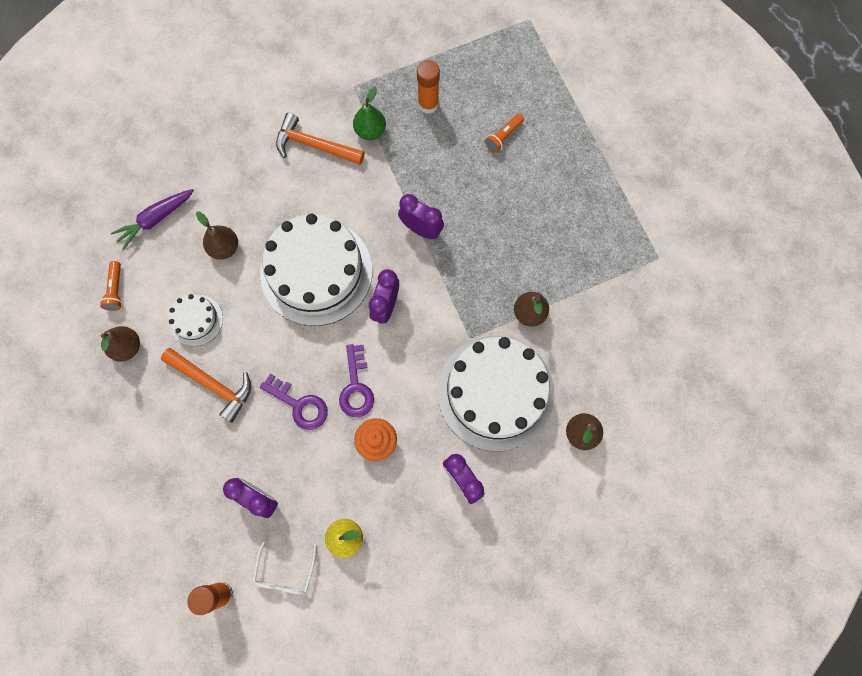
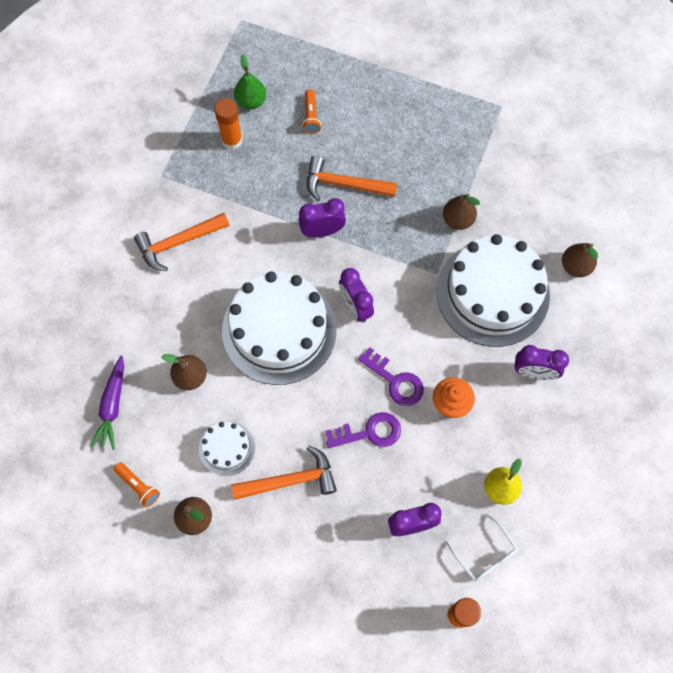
camera: 45 degrees left, 5 degrees down
(370, 131) = (209, 196): green pear -> green pear (251, 101)
(473, 209) = (344, 184): none -> orange hammer

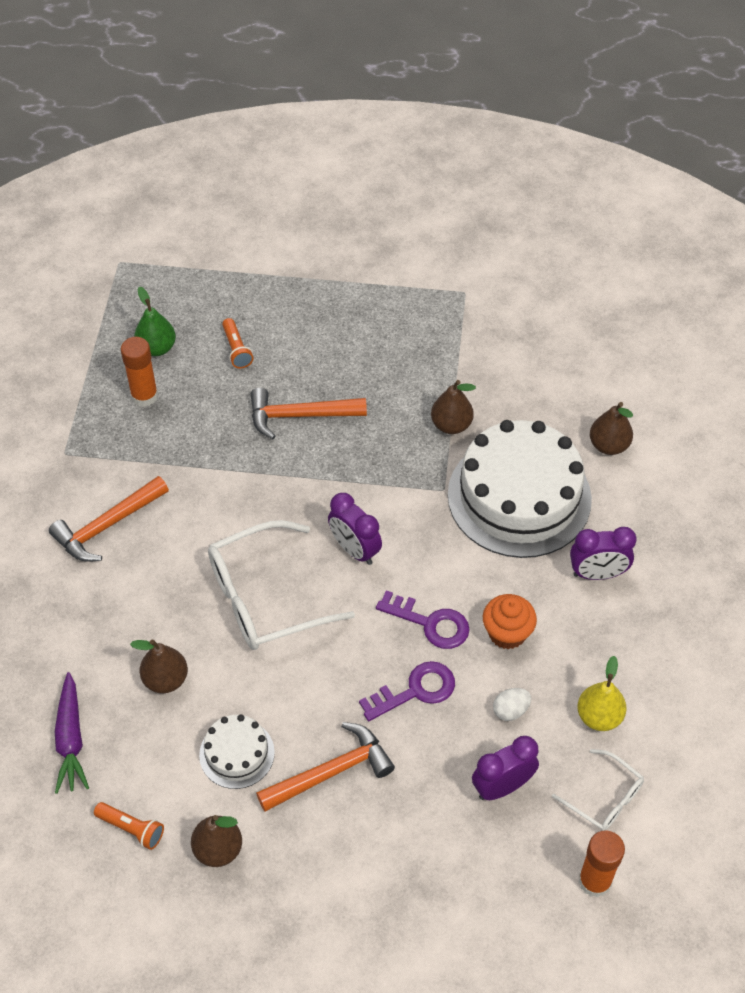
camera: 15 degrees left, 15 degrees down
(279, 330) = (265, 598): white cake -> white glasses
(322, 231) = (287, 473): purple clock -> none
(435, 466) = (510, 710): none -> white egg

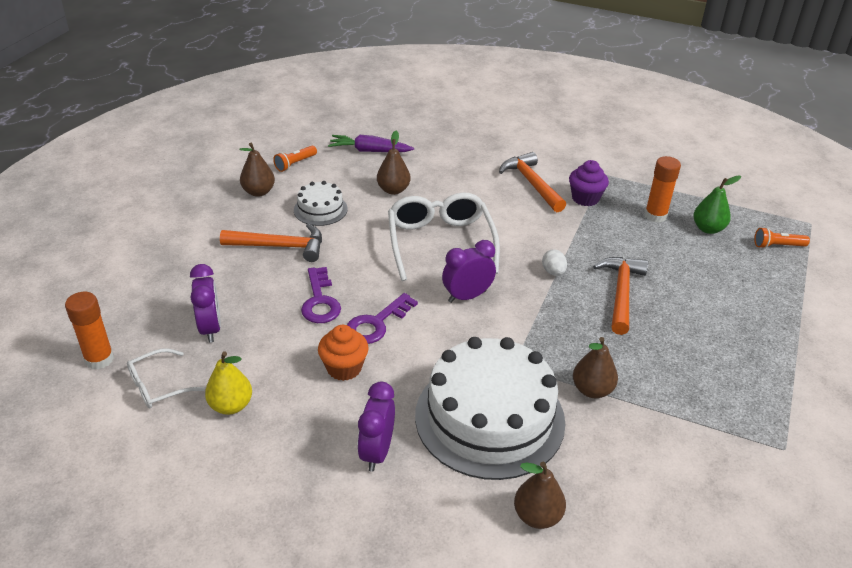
camera: 105 degrees right, 15 degrees down
(126, 466) = (585, 198): none -> purple cupcake
(236, 349) = (704, 270): orange flashlight -> orange flashlight (777, 246)
(331, 772) = (280, 246): orange hammer -> orange hammer turned 75 degrees counterclockwise
(510, 710) = (271, 350): white egg -> white egg (553, 272)

